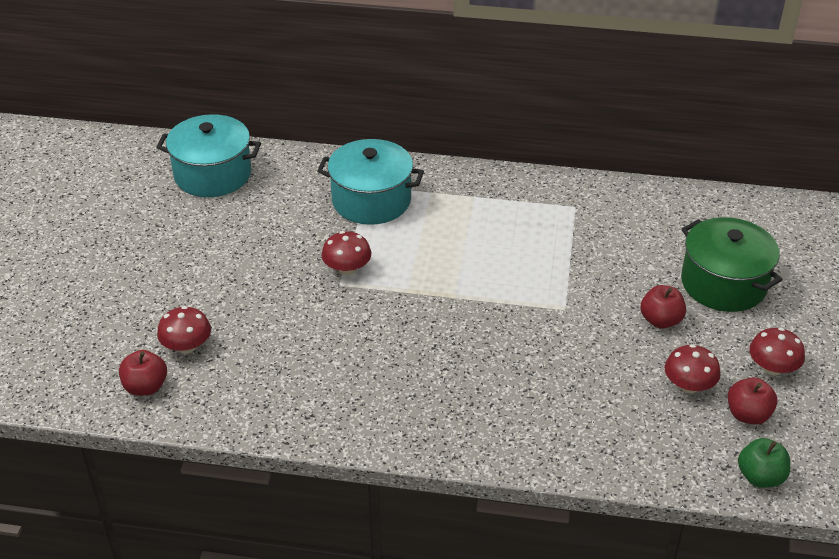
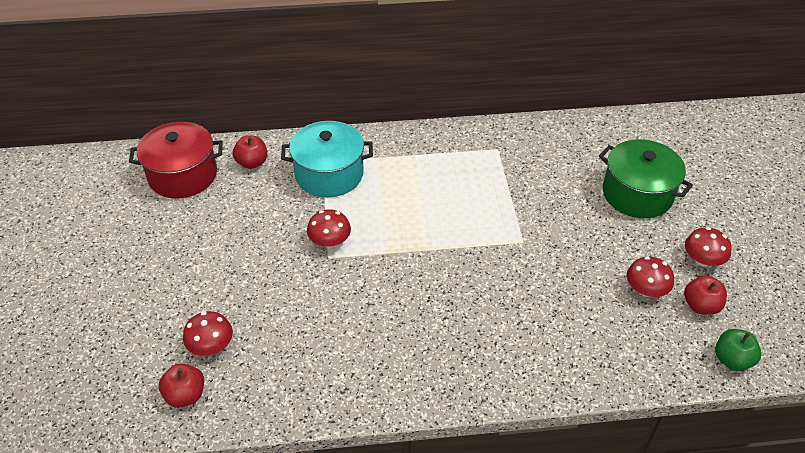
camera: 15 degrees left, 5 degrees up
(213, 174) = (183, 175): turquoise pot -> red pot
(660, 320) = (602, 236): red apple -> red apple (252, 163)

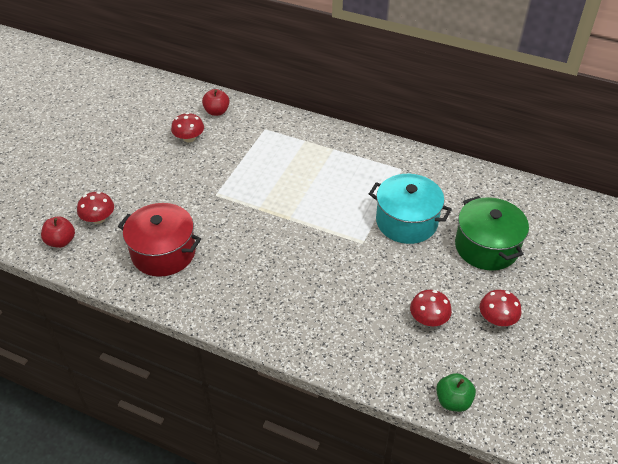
camera: 30 degrees right, 0 degrees up
(183, 175) = (166, 103): red pot -> red pot (163, 252)
(329, 174) = (262, 139): turquoise pot -> turquoise pot (406, 221)
(330, 241) = (225, 185): red mushroom -> red mushroom (189, 138)
(700, 306) = (463, 351): red apple -> none

